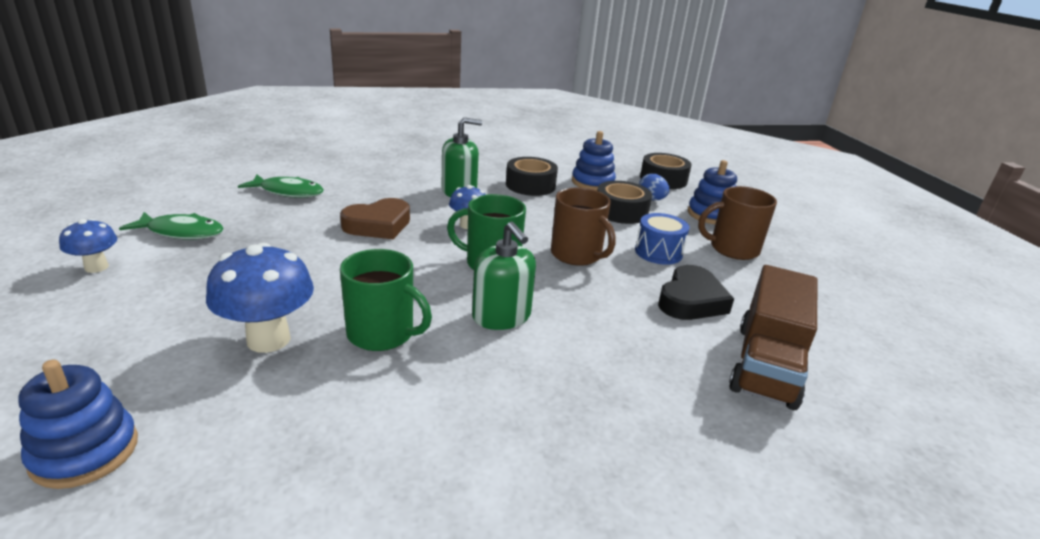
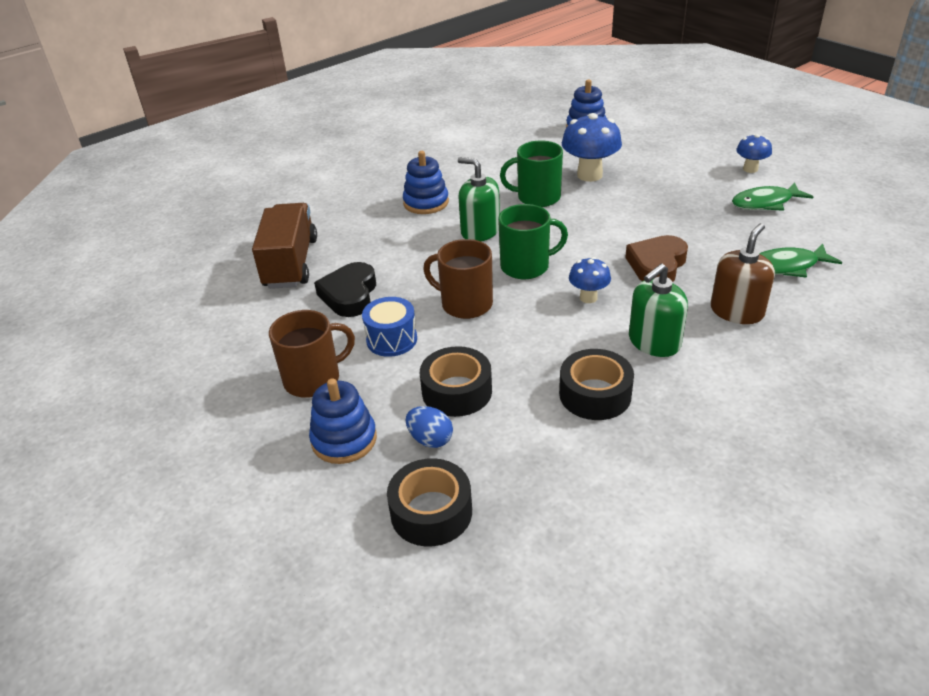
camera: 160 degrees right, 10 degrees up
(377, 186) = (736, 311): none -> brown soap dispenser
(592, 182) = (526, 444): blue stacking toy -> blue stacking toy (426, 203)

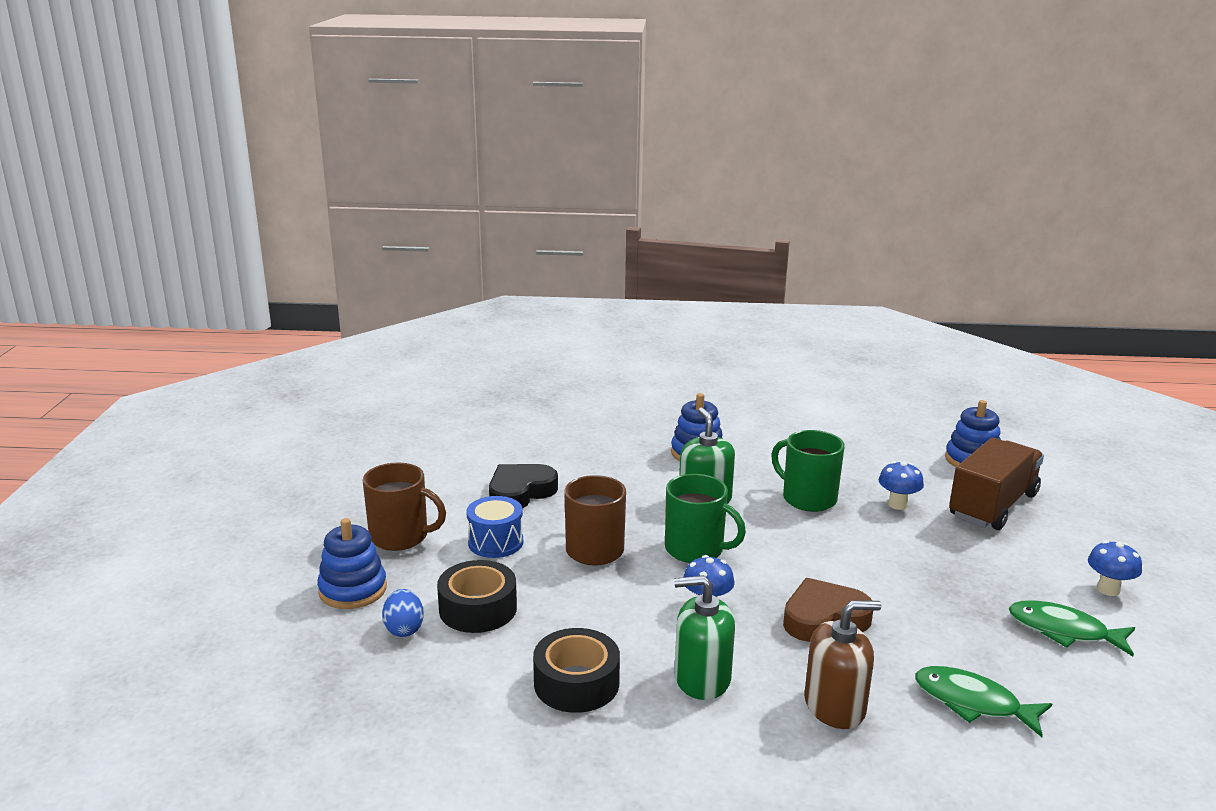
camera: 40 degrees right, 15 degrees down
(291, 263) = (517, 446): brown truck -> brown truck (993, 505)
(431, 512) = (324, 676): black tape -> none
(589, 175) = (897, 504): blue mushroom -> blue mushroom, size x0.57

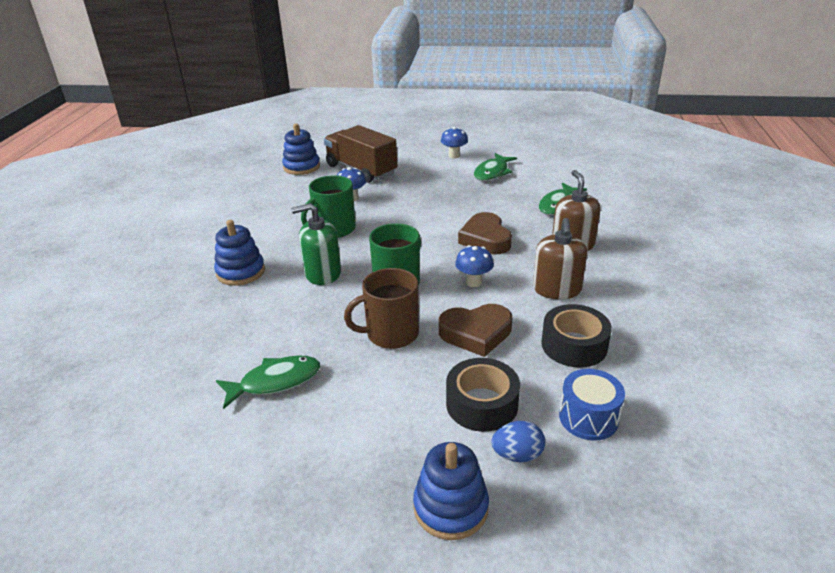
camera: 85 degrees left, 10 degrees up
(400, 537) = (346, 475): brown mug -> none
(495, 542) = (370, 397): blue drum -> blue drum (588, 418)
(520, 492) = (275, 382): black heart -> green fish
(597, 606) = (476, 333): none -> brown heart
(702, 678) = (556, 289): green soap dispenser -> brown soap dispenser

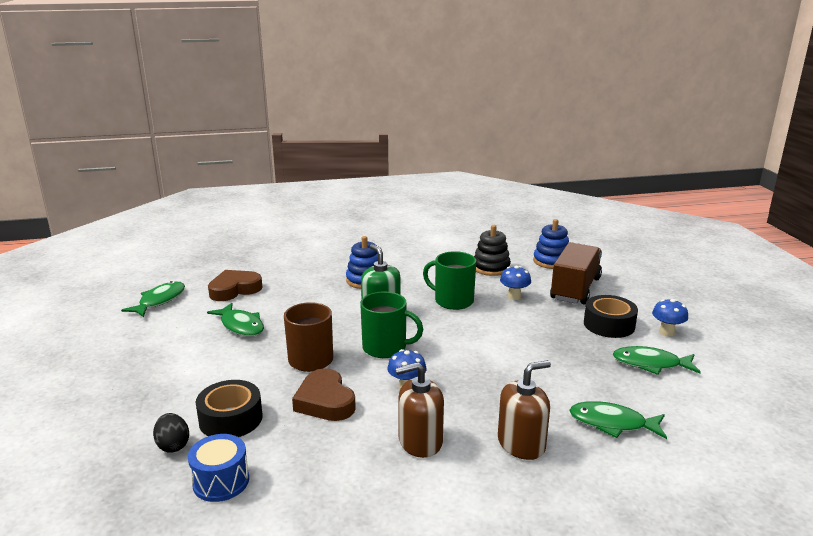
camera: 70 degrees right, 10 degrees down
(125, 466) = (159, 301): none -> green fish
(285, 196) = (491, 268): none -> black stacking toy
(450, 507) = (121, 421): blue stacking toy -> none
(485, 239) = (492, 382): brown heart -> brown heart (234, 290)
(517, 455) = (173, 445): blue egg -> black egg
(574, 345) = (326, 463): black tape -> black tape (609, 325)

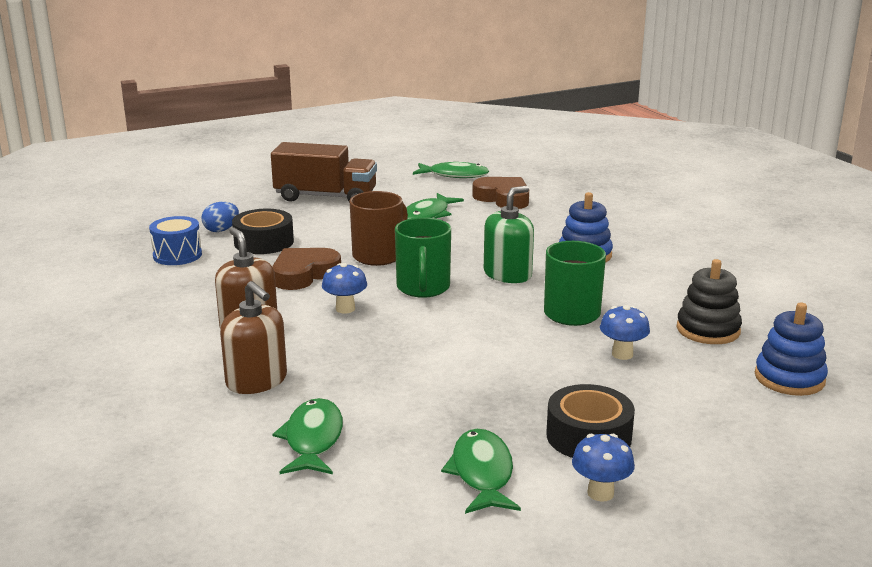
camera: 75 degrees right, 0 degrees up
(173, 445) = (221, 230): black egg -> blue egg
(575, 289) = (697, 404): brown truck -> brown truck (326, 197)

